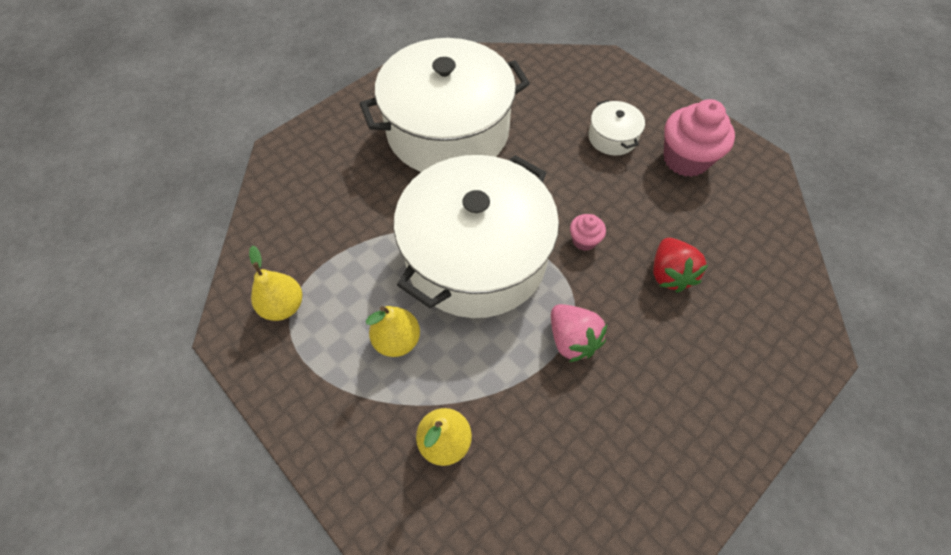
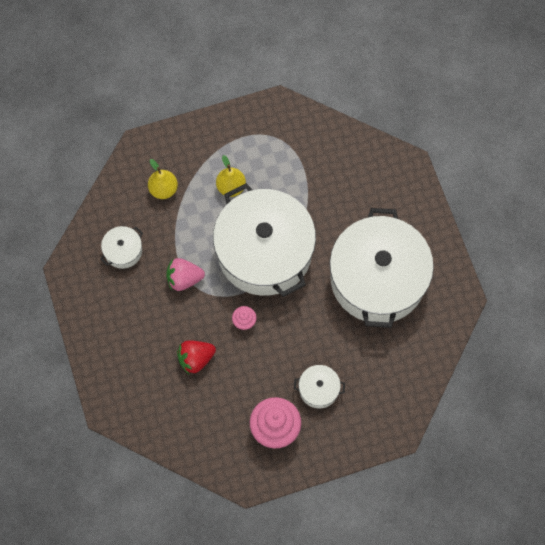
camera: 115 degrees right, 10 degrees up
(283, 306) = (282, 135): yellow pear -> none
(581, 453) = (123, 251): none -> white pot
(669, 274) = (196, 359): red strawberry -> red strawberry turned 45 degrees counterclockwise

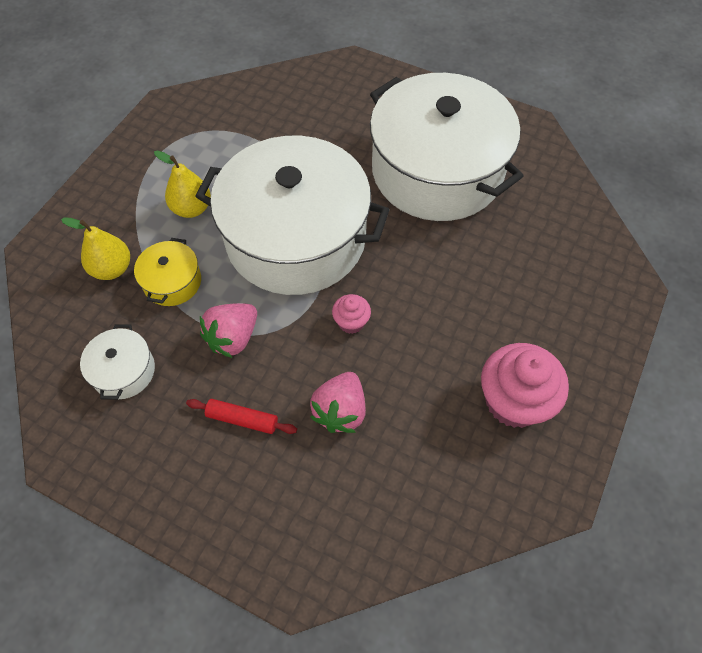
camera: 45 degrees left, 10 degrees down
(151, 322) = (242, 419): none -> red rolling pin
(184, 223) = (172, 282): none -> yellow pot
(196, 359) = (340, 411): red strawberry -> pink strawberry
(318, 389) = (507, 318): white pot -> none

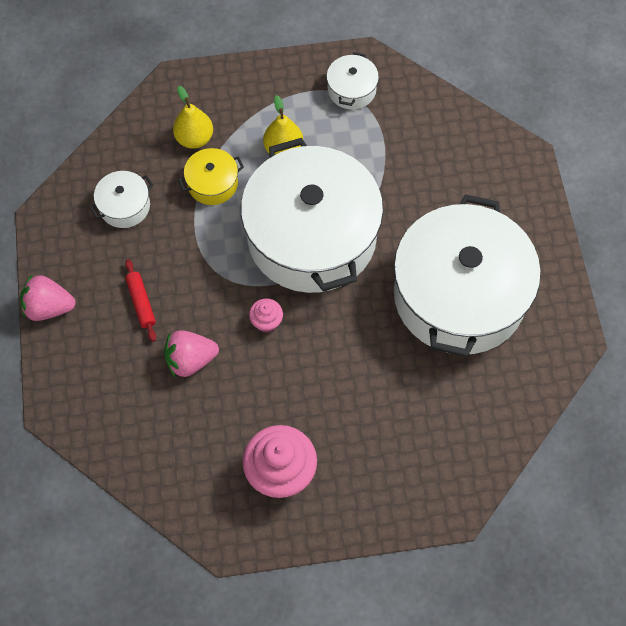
camera: 55 degrees right, 5 degrees up
(184, 130) = (352, 90): none -> white pot
(233, 338) = (197, 254): pink strawberry -> pink strawberry (49, 307)

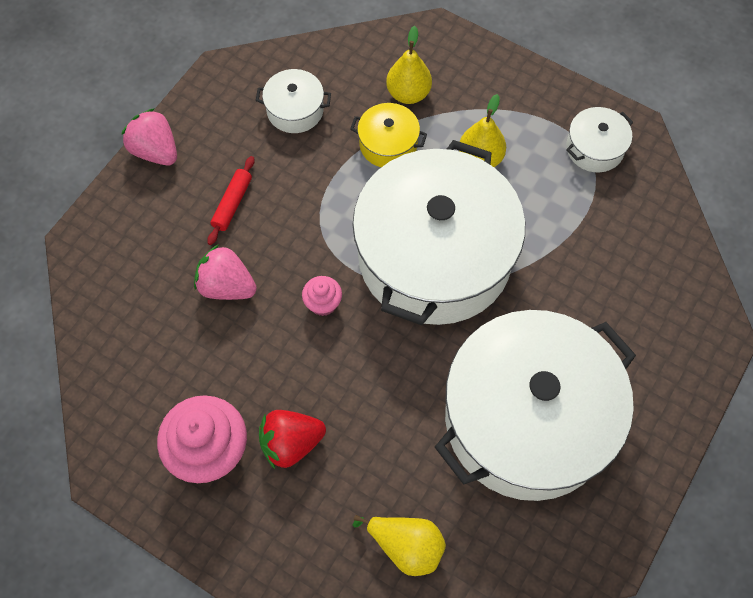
camera: 40 degrees right, 0 degrees up
(328, 425) = (291, 443): none -> red strawberry
(455, 428) = (406, 546): none -> yellow pear

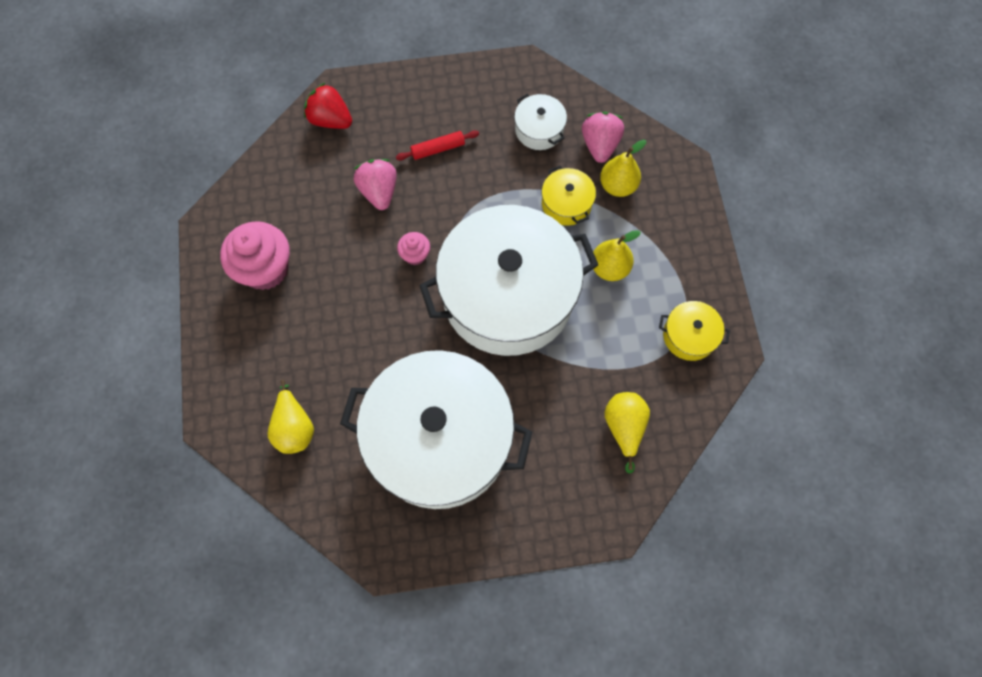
camera: 50 degrees right, 5 degrees up
(155, 151) = (435, 77): pink strawberry -> pink strawberry (600, 145)
(291, 443) = (307, 310): red strawberry -> red strawberry (330, 120)
(594, 148) = (689, 336): white pot -> yellow pot
(637, 259) = (624, 427): none -> yellow pear

